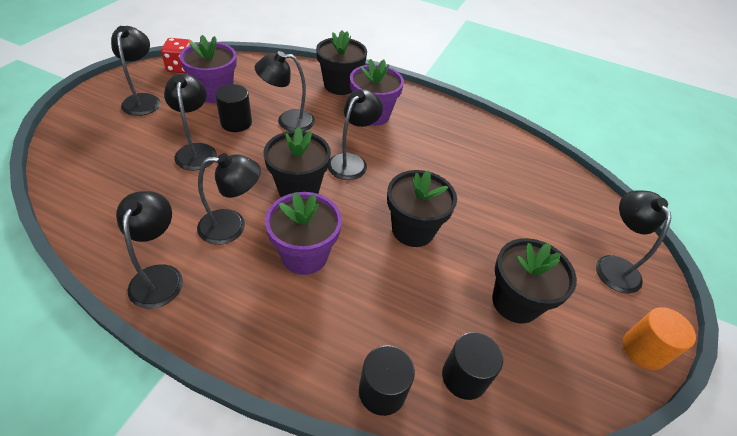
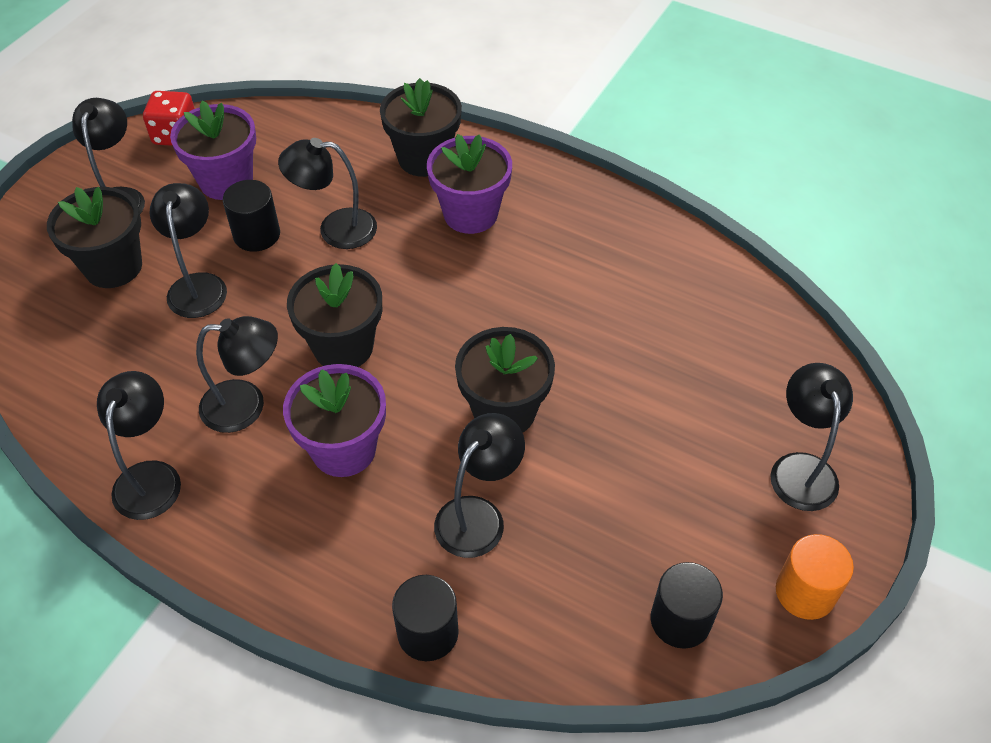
camera: 10 degrees right, 5 degrees up
(352, 162) = (427, 299): black lamp -> black lamp (478, 515)
(464, 377) = (539, 619): black cylinder -> black cylinder (680, 620)
(515, 302) = (634, 520): black flower pot -> black flower pot (113, 267)

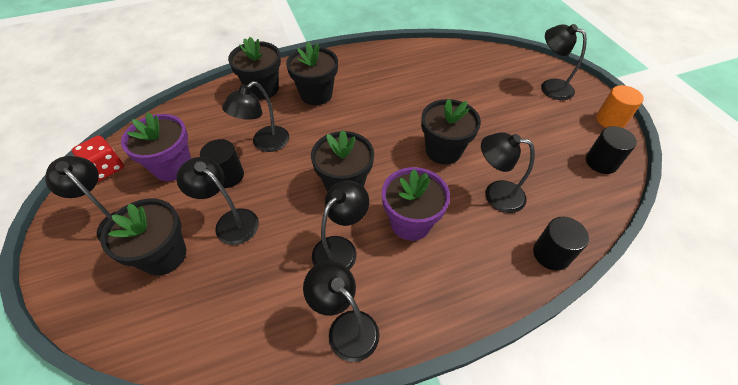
camera: 50 degrees left, 0 degrees up
(470, 214) = (316, 94): purple flower pot -> black flower pot
(478, 515) = (496, 194): black lamp -> black lamp turned 60 degrees counterclockwise

